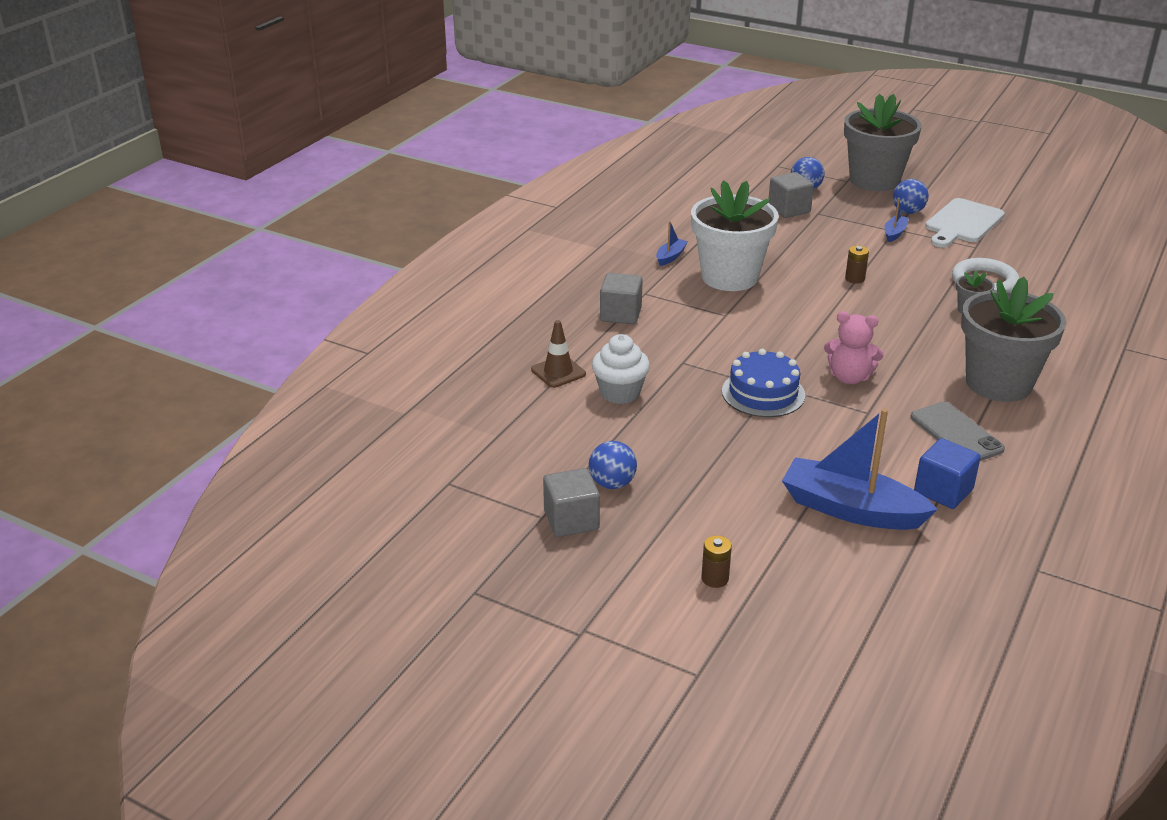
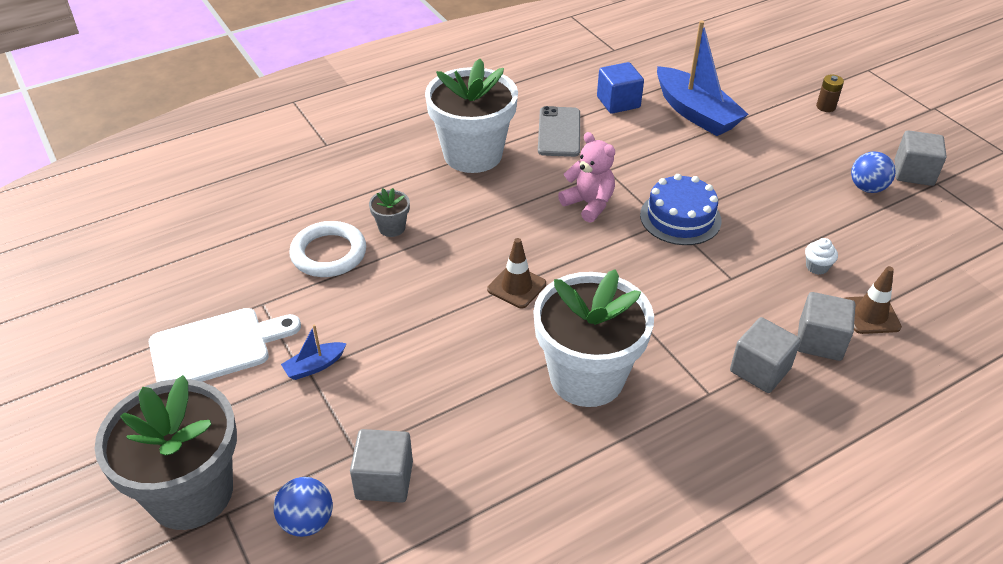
camera: 150 degrees left, 10 degrees up
(588, 343) = (820, 341): none -> grey cube
(620, 393) = (817, 267): white cupcake -> white cupcake, size x0.54
(670, 257) = (631, 449): blue boat -> none
(832, 306) = (516, 286): none -> brown traffic cone
(855, 279) = (450, 313): brown battery -> none
(908, 212) = (245, 399): blue ball -> none
(998, 383) = (473, 154): grey flower pot -> white flower pot

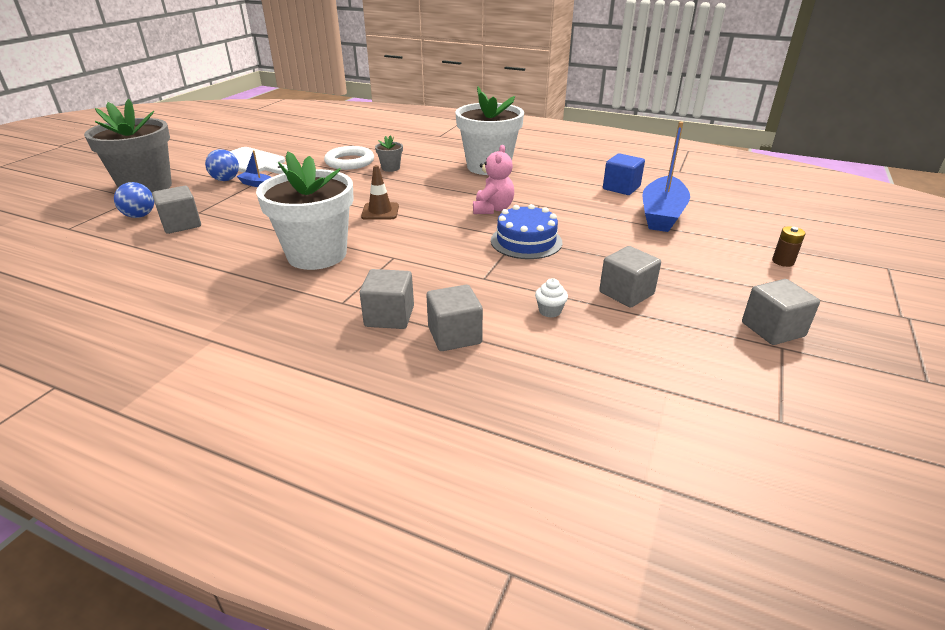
camera: 55 degrees right, 10 degrees down
(559, 132) = (553, 181): grey phone -> none
(817, 211) = (626, 293): none -> grey cube
(867, 188) = (702, 310): blue ball -> blue ball (226, 180)
(870, 315) = (521, 354): brown traffic cone -> none

